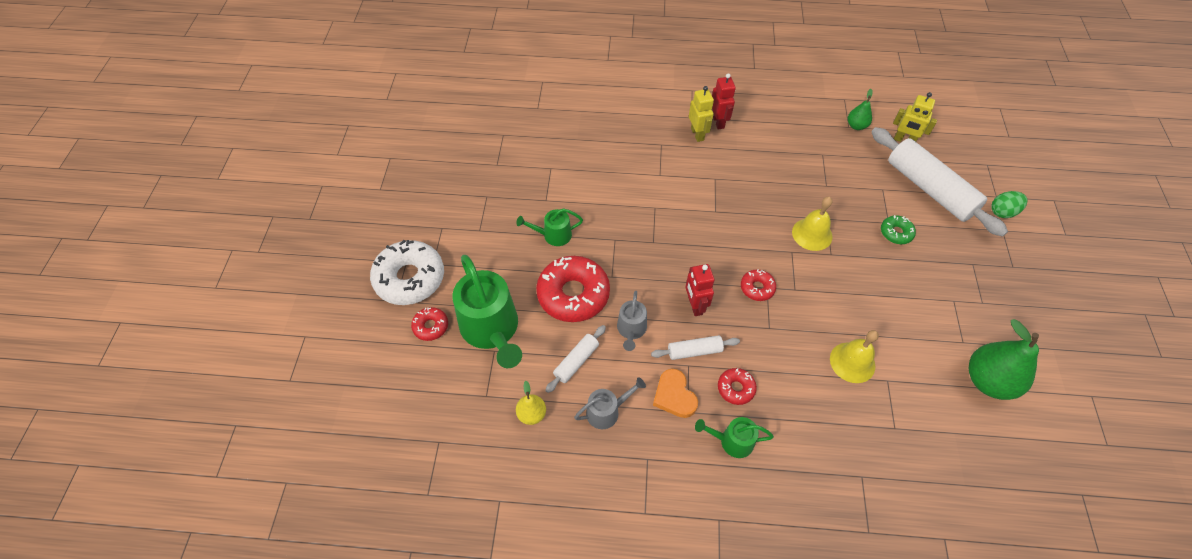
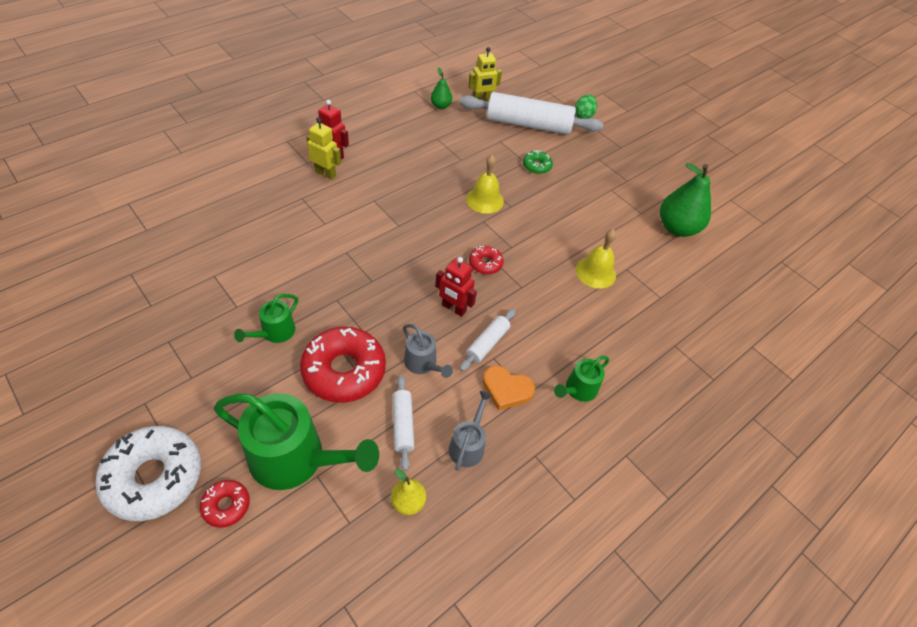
camera: 50 degrees left, 5 degrees down
(736, 388) = (543, 349): red donut -> none

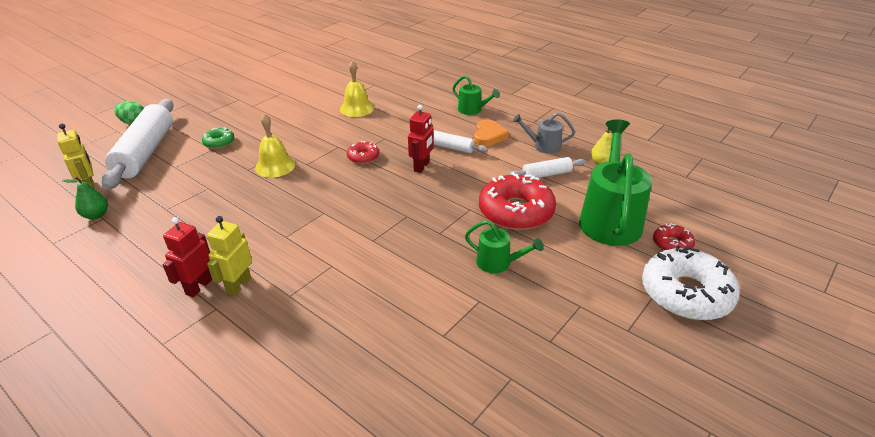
camera: 95 degrees left, 15 degrees down
(423, 364) = (486, 173): grey watering can -> none
(677, 228) = (297, 79): green pear -> none

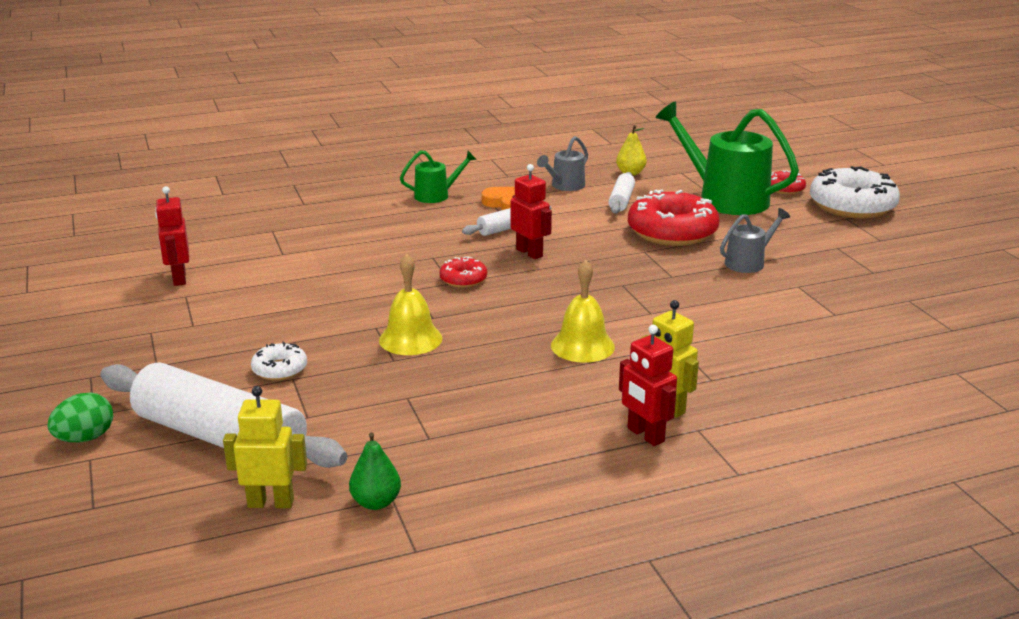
camera: 60 degrees left, 10 degrees down
(219, 142) = (280, 369): green donut -> white donut
(298, 84) = (179, 278): none -> red robot
(357, 108) = (326, 256): yellow bell -> yellow bell (582, 346)
(498, 263) = (748, 262): green watering can -> grey watering can

